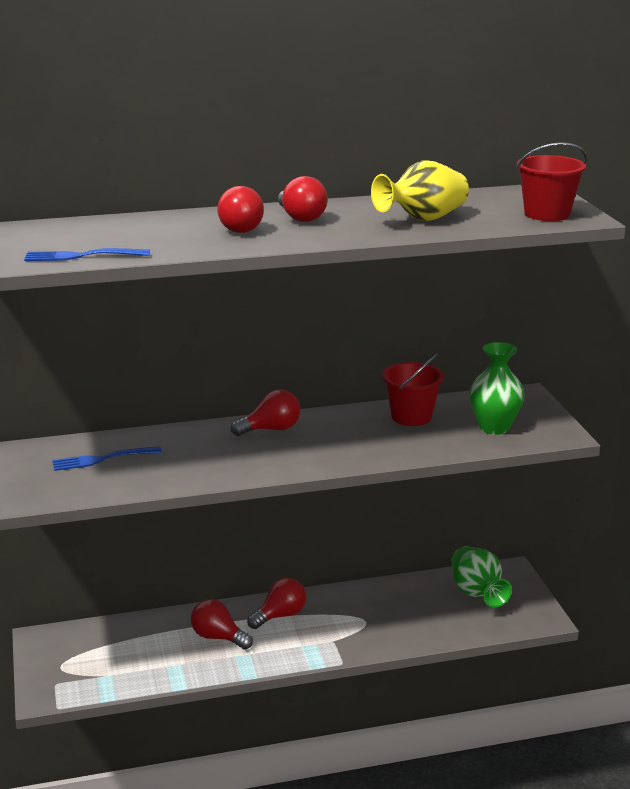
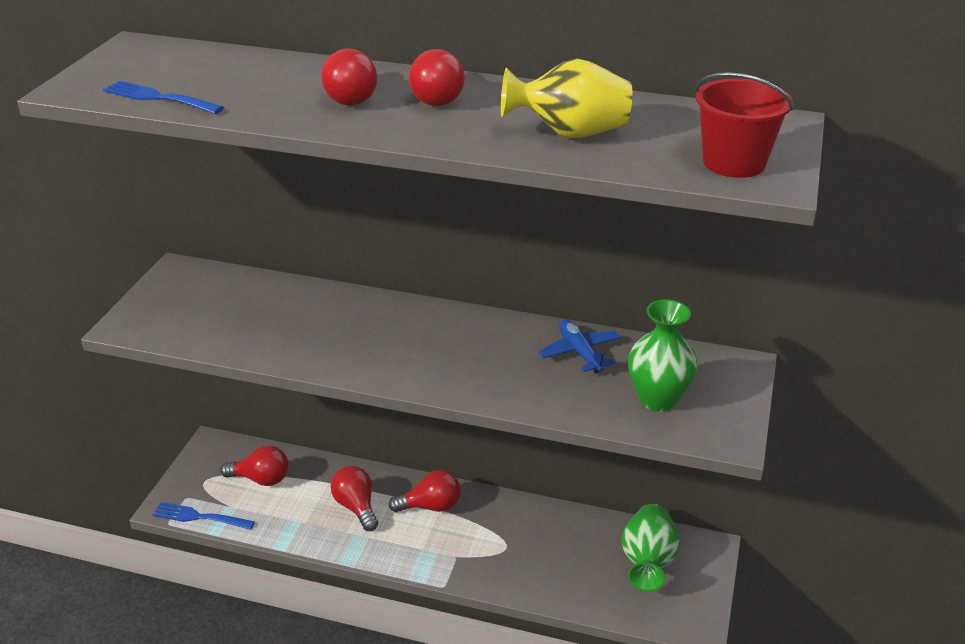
camera: 30 degrees right, 10 degrees up
(103, 459) = (237, 304): blue fork -> blue fork (200, 517)
(271, 429) = (421, 321): red light bulb -> red light bulb (261, 479)
(411, 416) = (580, 352): red bucket -> blue plane

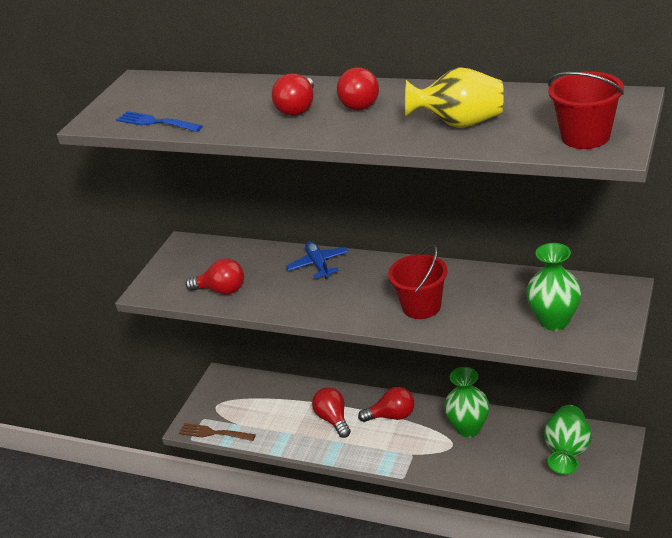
camera: 10 degrees right, 0 degrees up
(200, 517) = (214, 433): blue fork -> brown fork
(261, 479) = (259, 401): red light bulb -> red light bulb (221, 290)
(489, 370) = (421, 306): none -> red bucket
(526, 526) = (468, 428): none -> green vase
(580, 352) = (493, 288): blue plane -> blue plane (318, 265)

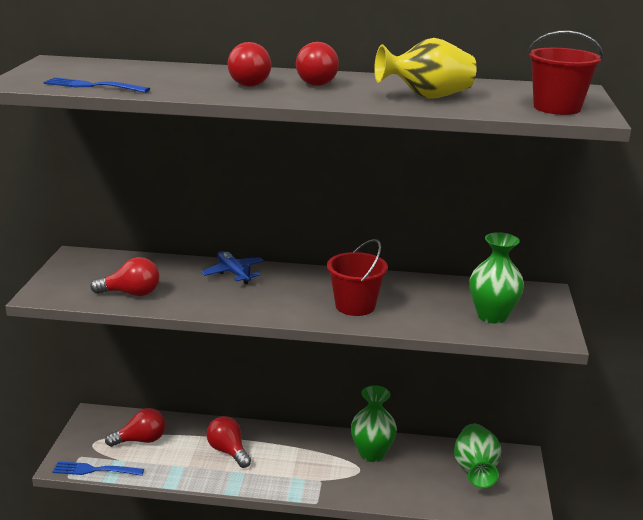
camera: 20 degrees left, 10 degrees down
(214, 433) = (95, 470): brown fork -> blue fork
(392, 416) = (290, 446): red light bulb -> red light bulb (141, 440)

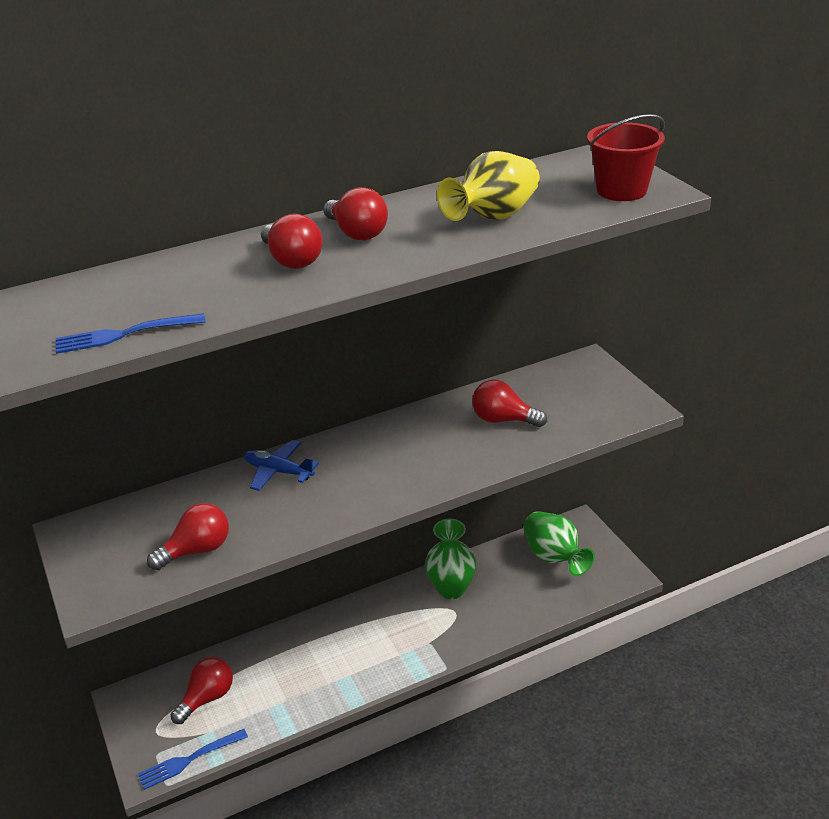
camera: 30 degrees left, 10 degrees up
(228, 451) = (312, 661): red light bulb -> red light bulb (503, 420)
(355, 306) = (442, 456): red bucket -> none
(492, 316) = (571, 410): green vase -> none

